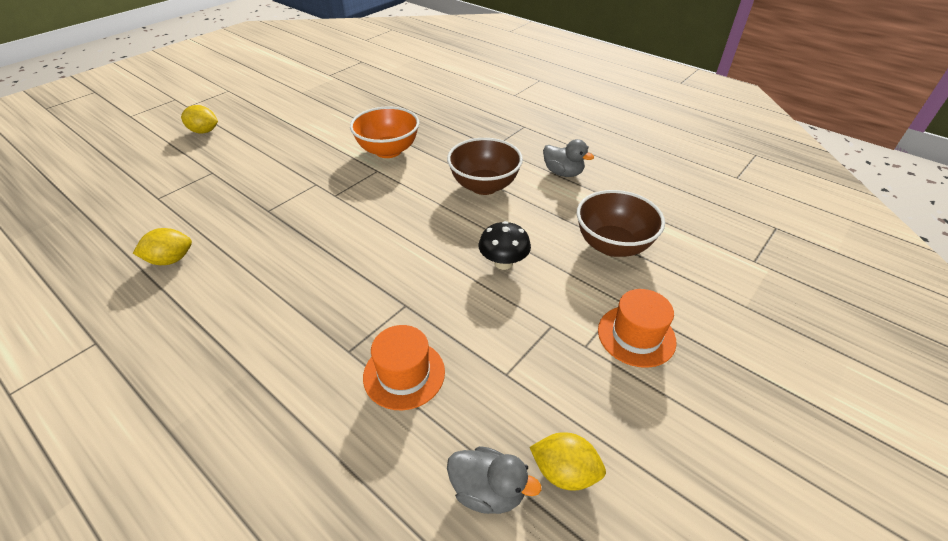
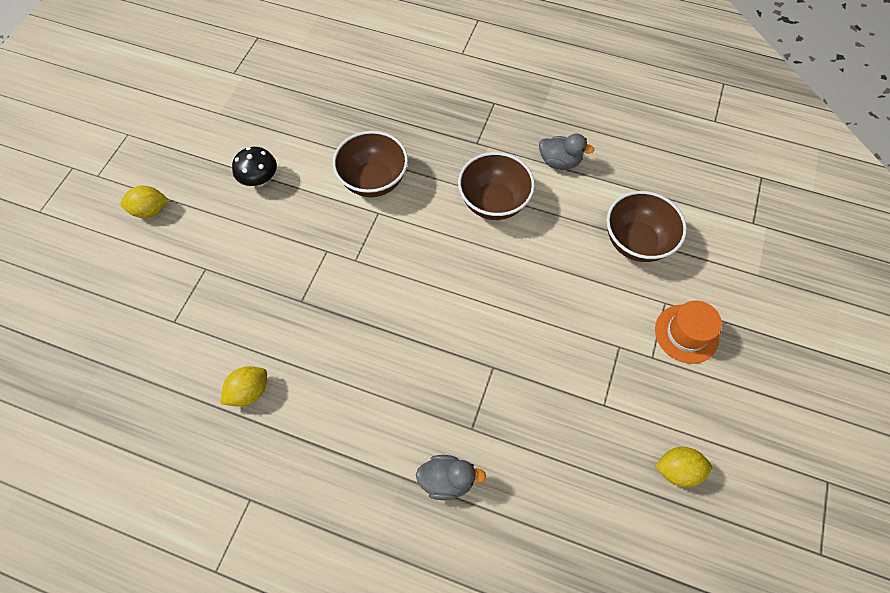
camera: 20 degrees left, 20 degrees up
(388, 151) = (373, 181): orange bowl -> brown bowl
(404, 374) = (527, 433): orange hat -> none
(488, 491) = (633, 503): grey duck -> grey duck (447, 480)
(503, 263) = (553, 293): black mushroom -> black mushroom (260, 180)

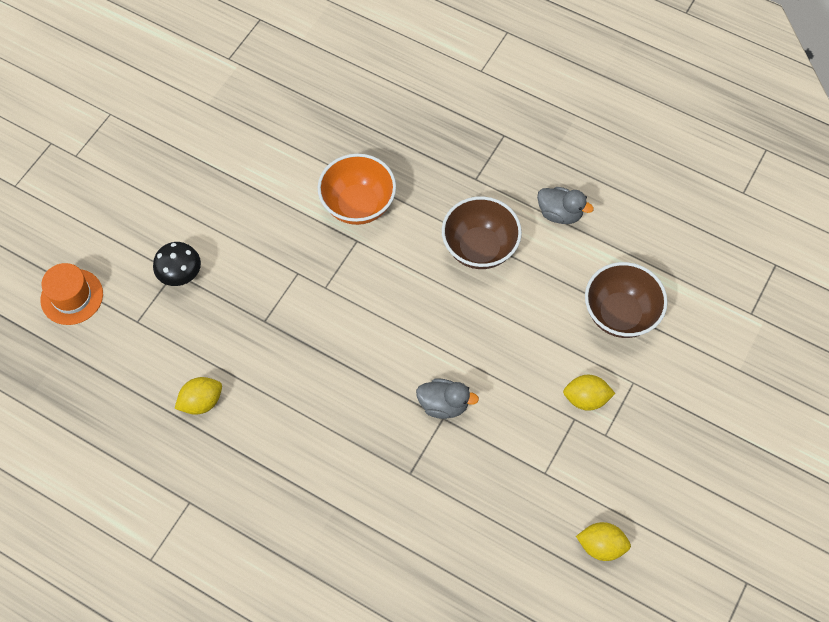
camera: 10 degrees right, 0 degrees up
(150, 210) = (126, 202): yellow lemon -> yellow lemon (586, 399)
(260, 180) = (240, 185): black mushroom -> black mushroom (181, 274)
(373, 181) = (358, 205): brown bowl -> orange bowl
(447, 480) = (377, 516): grey duck -> grey duck (443, 405)
(686, 333) = (646, 417): orange hat -> orange hat (72, 297)

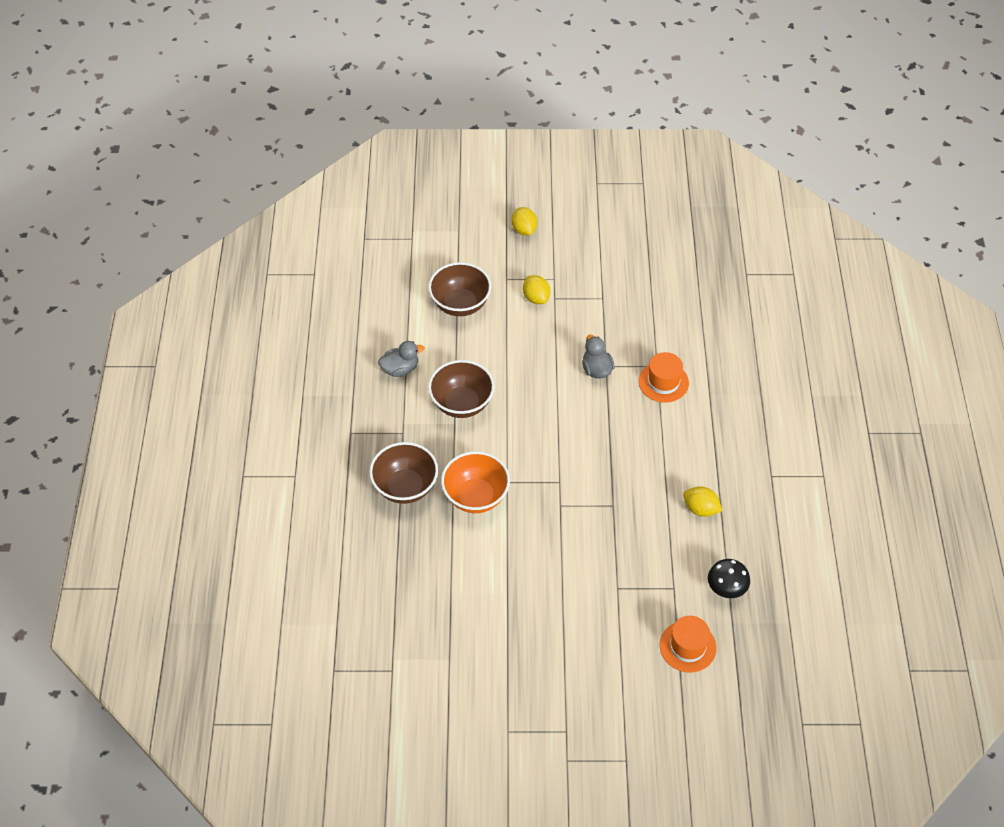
camera: 120 degrees left, 10 degrees down
(181, 274) = (616, 582): black mushroom -> black mushroom (726, 588)
(383, 466) = (663, 382): none -> orange hat
(409, 152) = (405, 487): none -> brown bowl
(560, 213) = (400, 369): grey duck -> grey duck turned 75 degrees clockwise
(601, 546) = (627, 253): yellow lemon -> yellow lemon (524, 230)

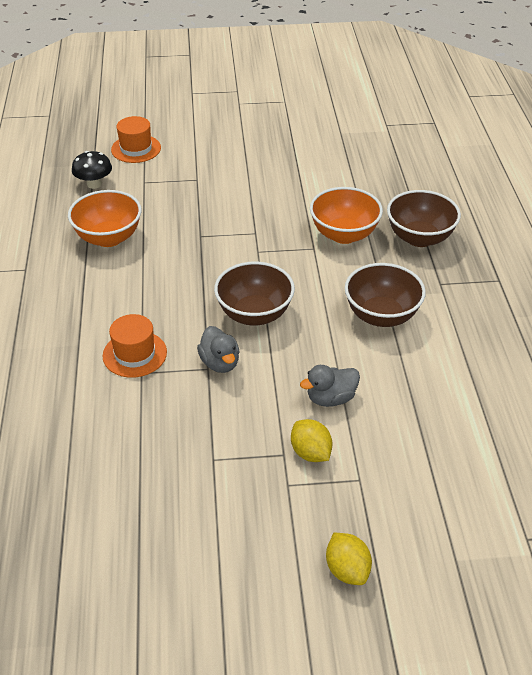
camera: 175 degrees right, 10 degrees down
(400, 369) = (469, 348): grey duck -> grey duck (331, 398)
(460, 304) = (417, 435): brown bowl -> brown bowl (254, 314)
(700, 509) = (108, 238): yellow lemon -> orange bowl

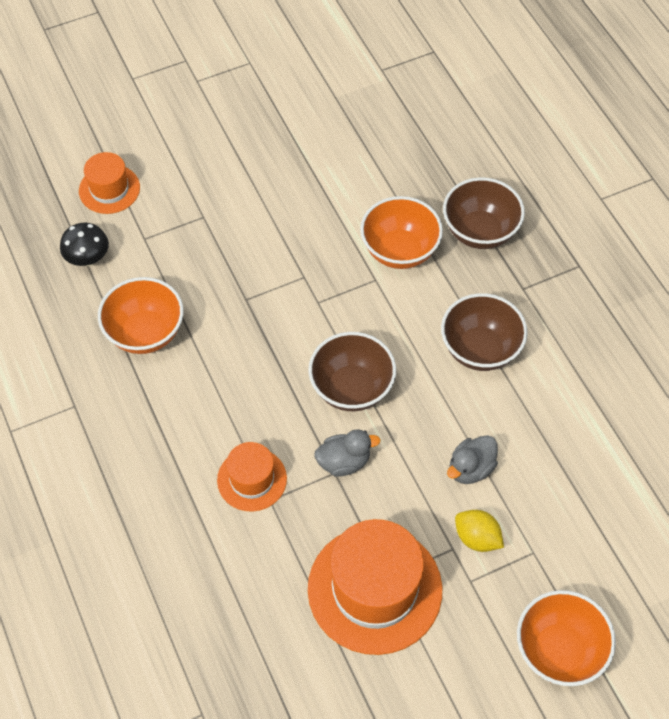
camera: 20 degrees left, 15 degrees up
(195, 464) = (375, 589): none -> orange hat
(220, 363) = (344, 462): grey duck -> grey duck turned 60 degrees counterclockwise
(347, 570) = (559, 651): yellow lemon -> orange bowl

